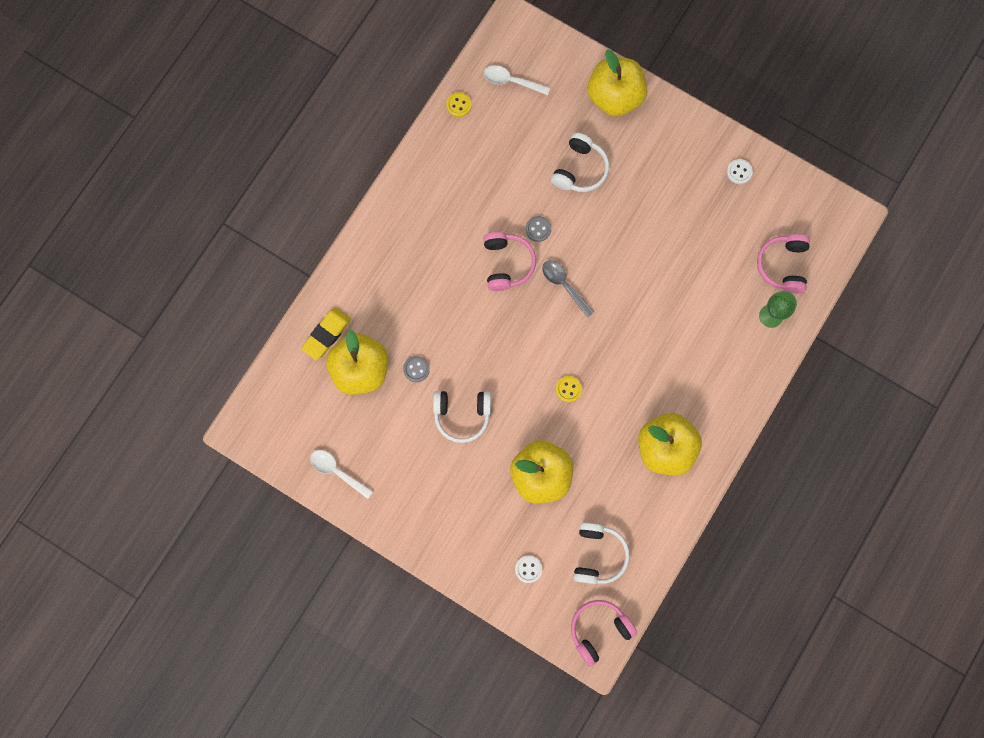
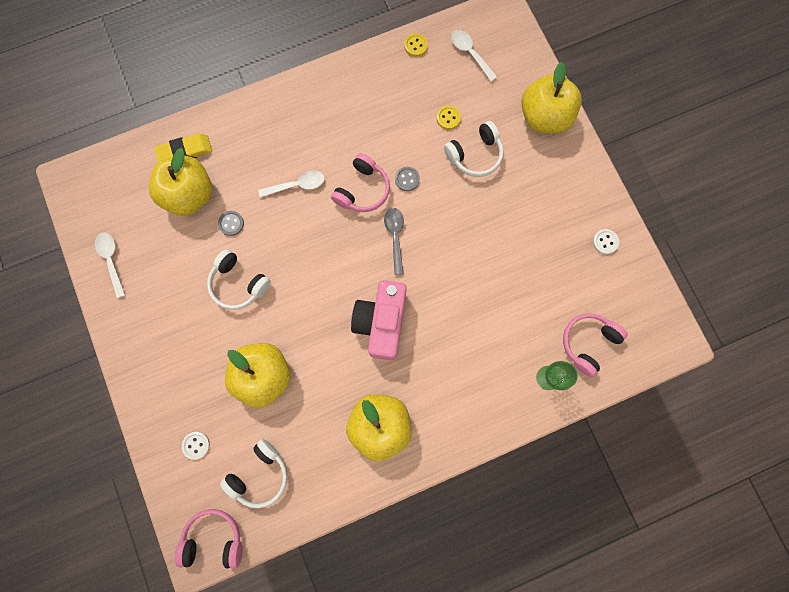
camera: 35 degrees right, 0 degrees up
(448, 298) = (297, 185): none -> white spoon
(568, 389) = (337, 321): yellow button -> yellow button (448, 118)
(605, 364) = (381, 323): none -> pink camera

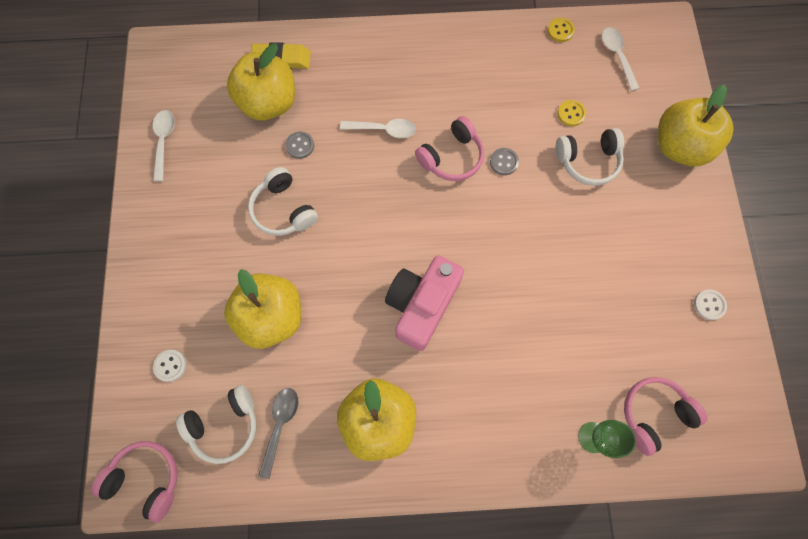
camera: 20 degrees right, 5 degrees down
(395, 237) = (469, 218): grey spoon -> grey spoon (280, 425)

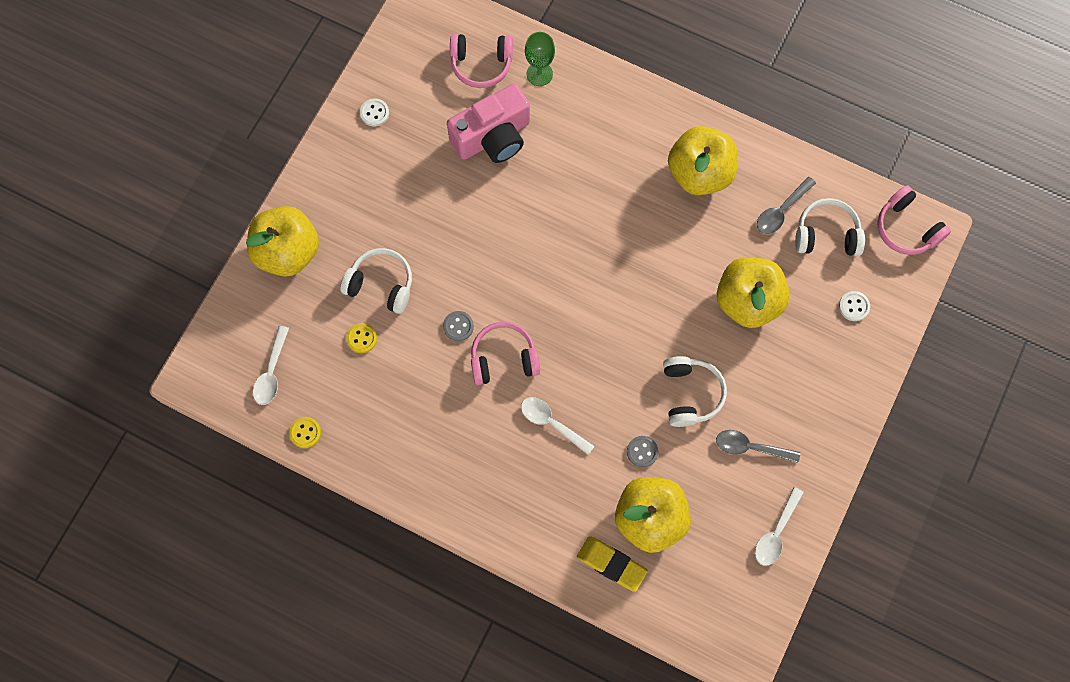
camera: 150 degrees left, 0 degrees up
(213, 194) = (750, 447): none -> grey spoon
(421, 305) = (613, 241): pink camera -> pink camera (493, 137)

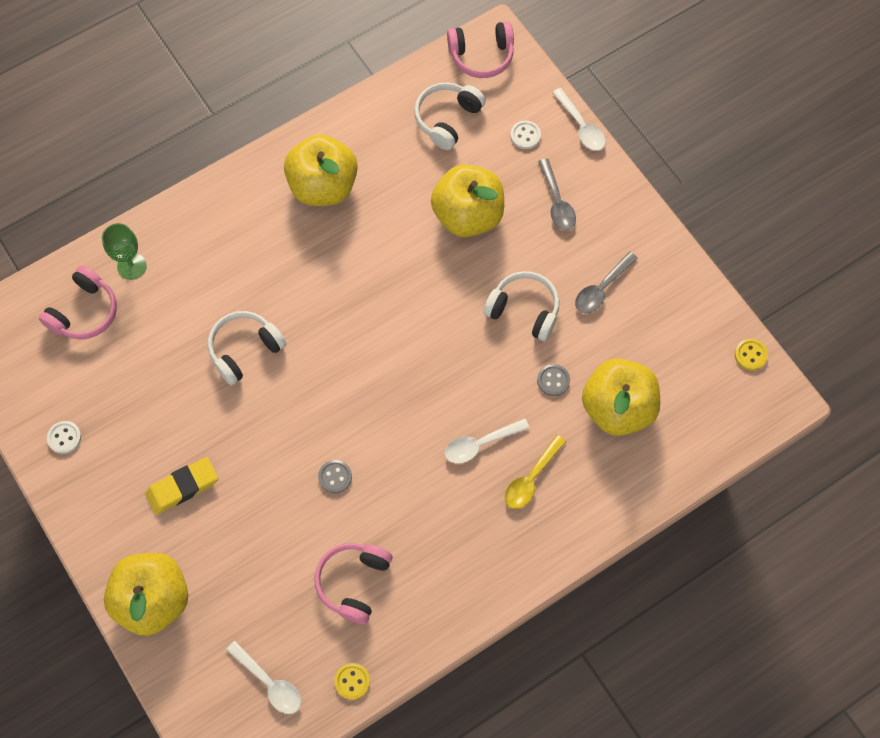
camera: 60 degrees left, 5 degrees down
(362, 338) = (290, 574): yellow button -> yellow button (750, 355)
(381, 284) = (246, 526): white headphones -> white headphones (244, 350)
(493, 137) = (166, 342): pink camera -> none
(503, 358) = (392, 452): pink headphones -> pink headphones (353, 582)
(546, 480) = (531, 478): none -> yellow spoon
(611, 564) = (641, 464): yellow eraser -> yellow eraser (182, 487)
(776, 532) = (688, 311): white spoon -> white spoon (581, 126)
(781, 211) = (402, 141): grey spoon -> grey spoon (557, 202)

